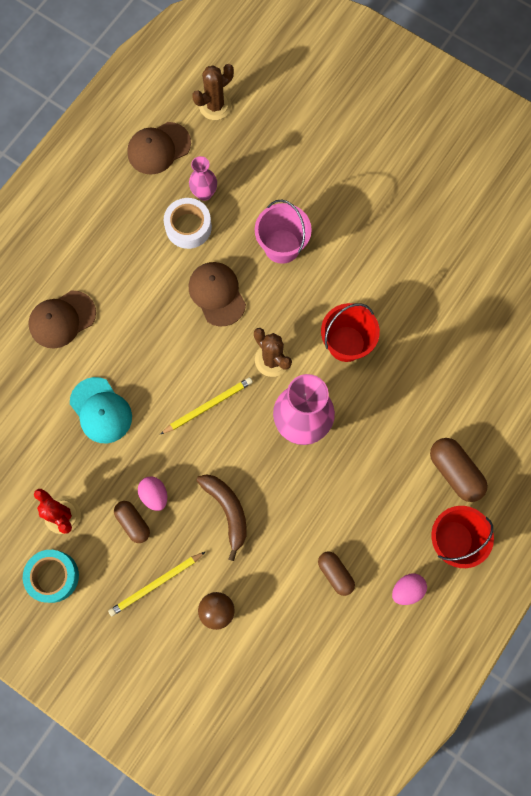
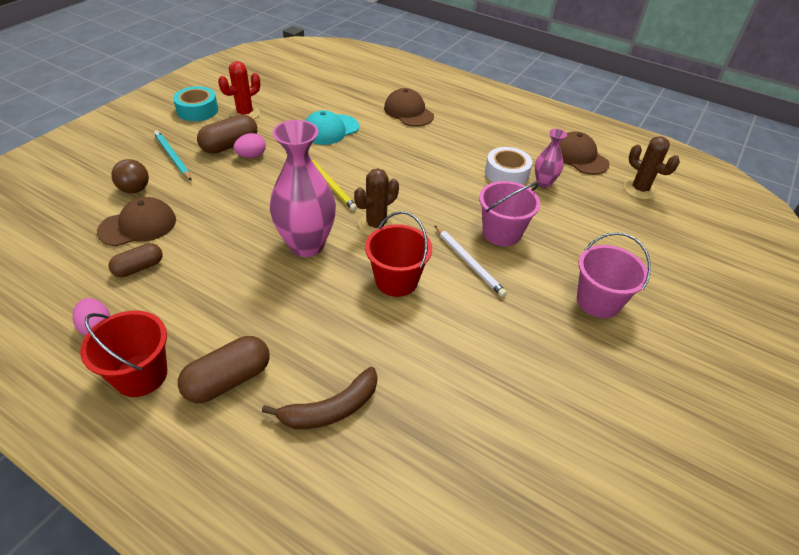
camera: 85 degrees right, 30 degrees down
(133, 522) = (230, 145): brown capsule -> brown capsule, size x1.52
(156, 584) = (172, 157): yellow pencil -> turquoise pencil
(217, 294) = (442, 190): brown cap -> brown cap (138, 225)
(227, 510) = (227, 196): brown banana -> brown banana (331, 409)
(322, 280) = (469, 262): none -> white pencil
(366, 184) = (598, 301): none -> pink bucket

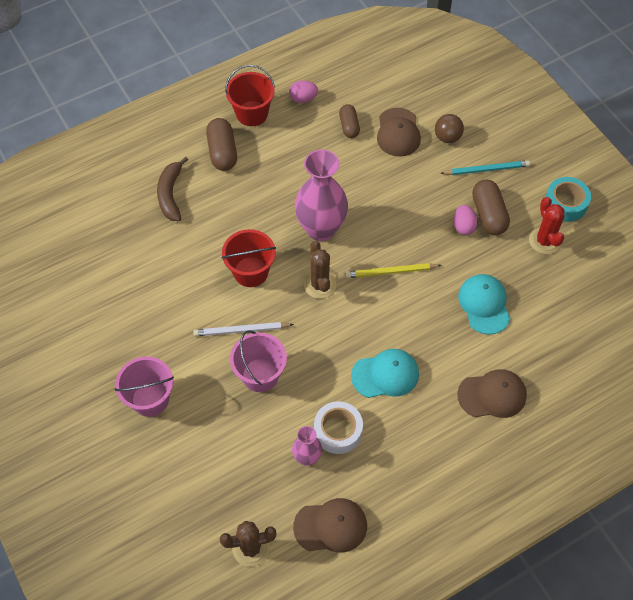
camera: 120 degrees right, 15 degrees up
(436, 162) = (385, 375): none -> turquoise cap

